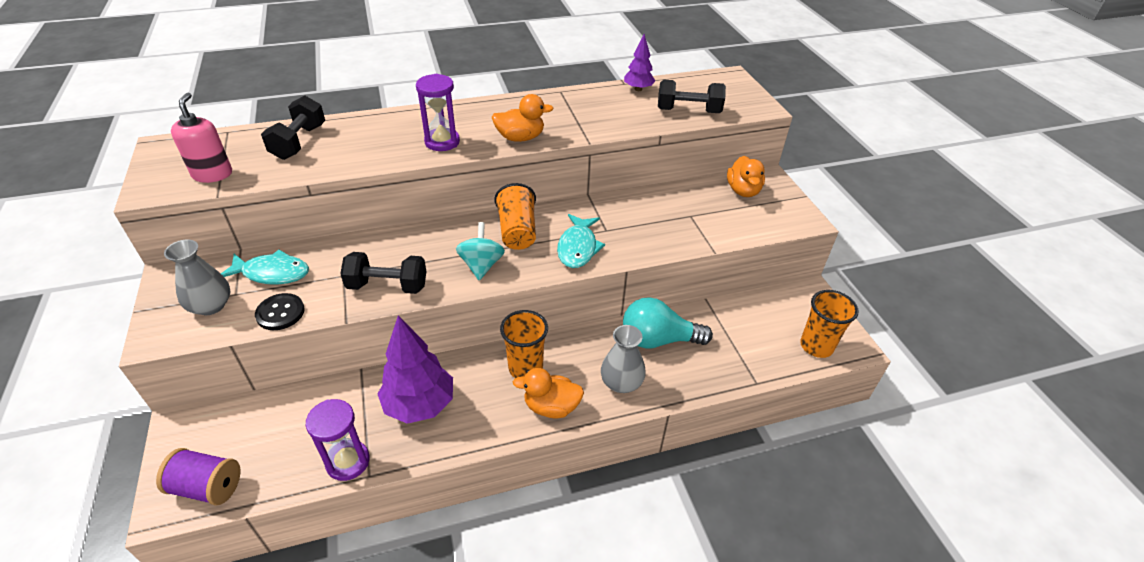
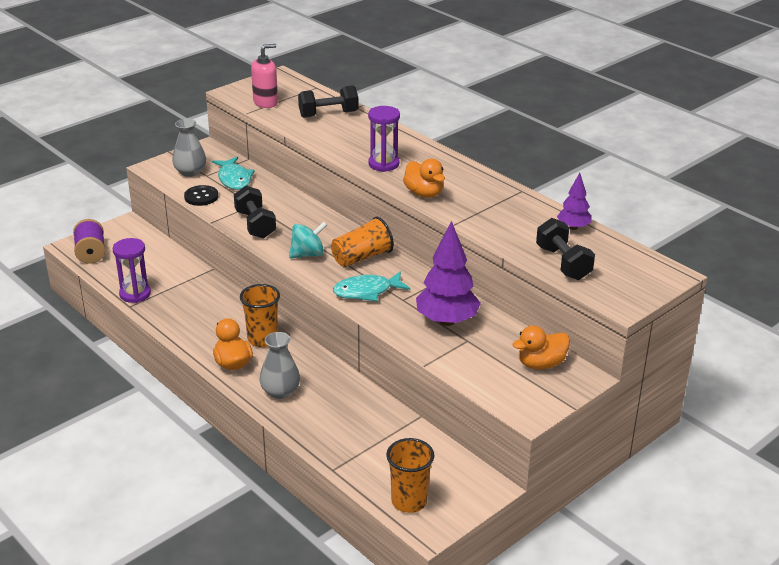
camera: 65 degrees right, 10 degrees down
(420, 405) = (197, 304): purple tree -> purple tree (446, 321)
(658, 339) = (343, 399): turquoise light bulb -> none

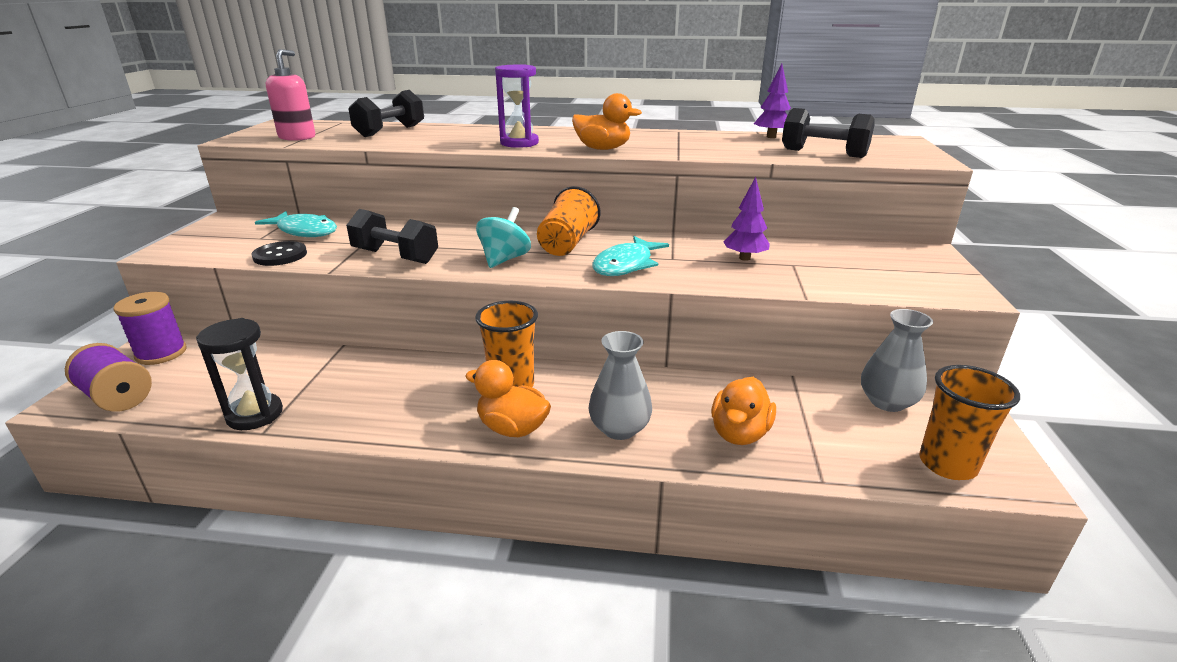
camera: 40 degrees left, 5 degrees down
(127, 232) = (161, 353): none -> purple spool
(135, 294) = (255, 414): purple hourglass -> black hourglass
(190, 172) = (231, 241): grey vase -> grey vase (887, 402)
(446, 321) = (744, 258): purple tree -> purple tree, size x0.55
(541, 364) = (882, 256): orange duck -> orange duck (739, 433)

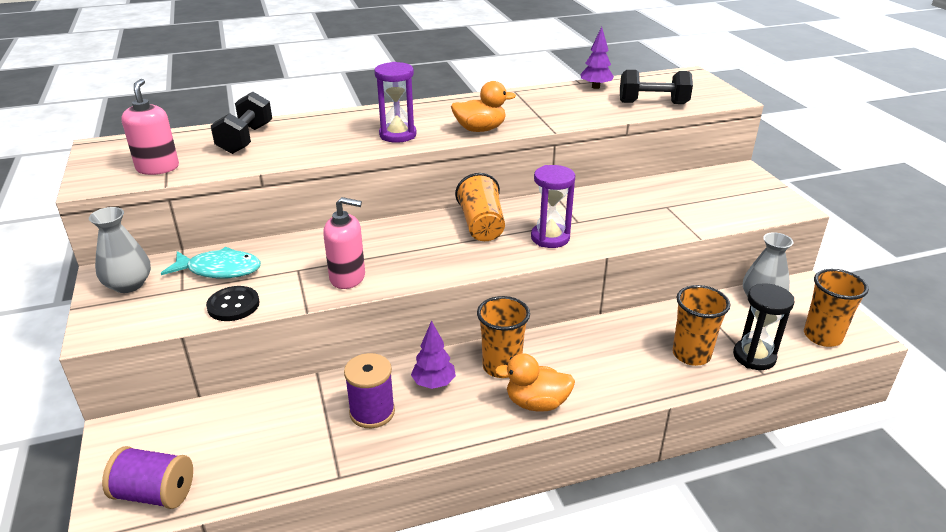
camera: 25 degrees left, 5 degrees up
(161, 353) = (141, 437): purple spool -> purple spool (372, 412)
(255, 414) = (313, 464): black hourglass -> black hourglass (754, 356)
(395, 256) = (348, 277): black dumbbell -> pink soap dispenser
(504, 259) = (448, 256): turquoise spinning top -> none
(619, 428) = (611, 377): grey vase -> grey vase (129, 285)
(626, 265) = (550, 238): turquoise fish -> purple hourglass
(739, 433) = (691, 354): orange duck -> orange cup
(744, 258) = (629, 208): purple tree -> purple tree (434, 383)

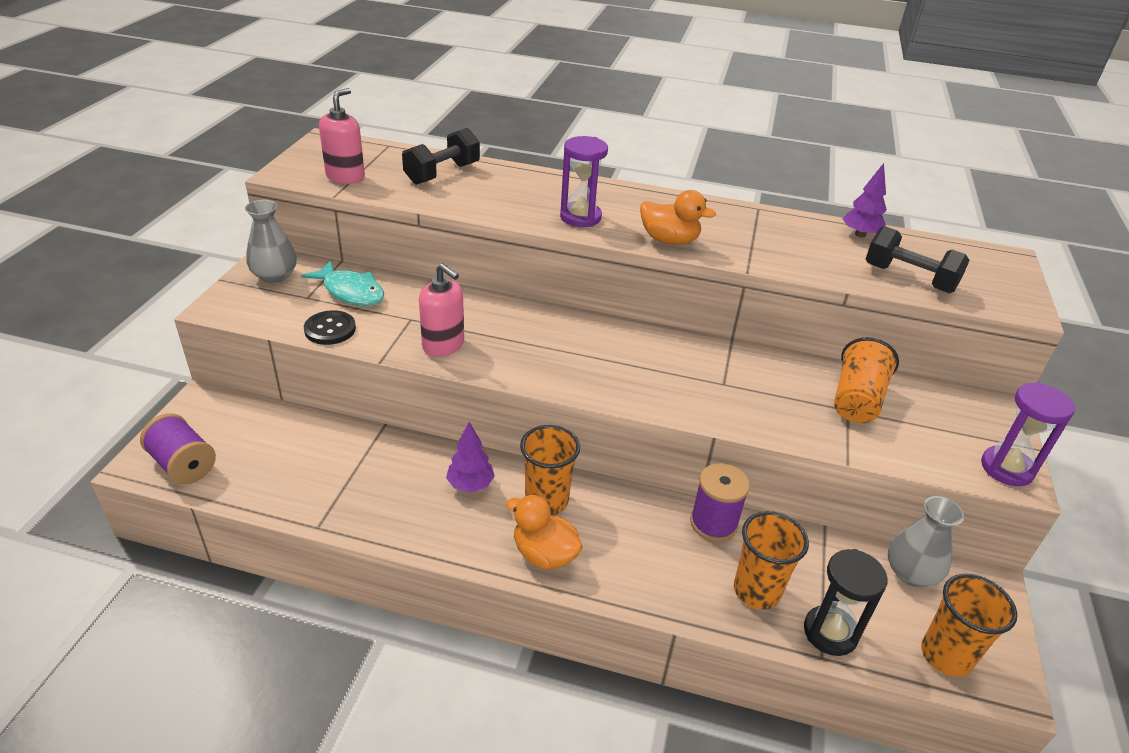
camera: 30 degrees right, 5 degrees up
(372, 412) = (395, 483): purple spool -> purple spool (713, 523)
(481, 225) = (618, 345): orange cup -> orange cup (857, 400)
(550, 238) = (674, 389): purple hourglass -> purple hourglass (1006, 468)

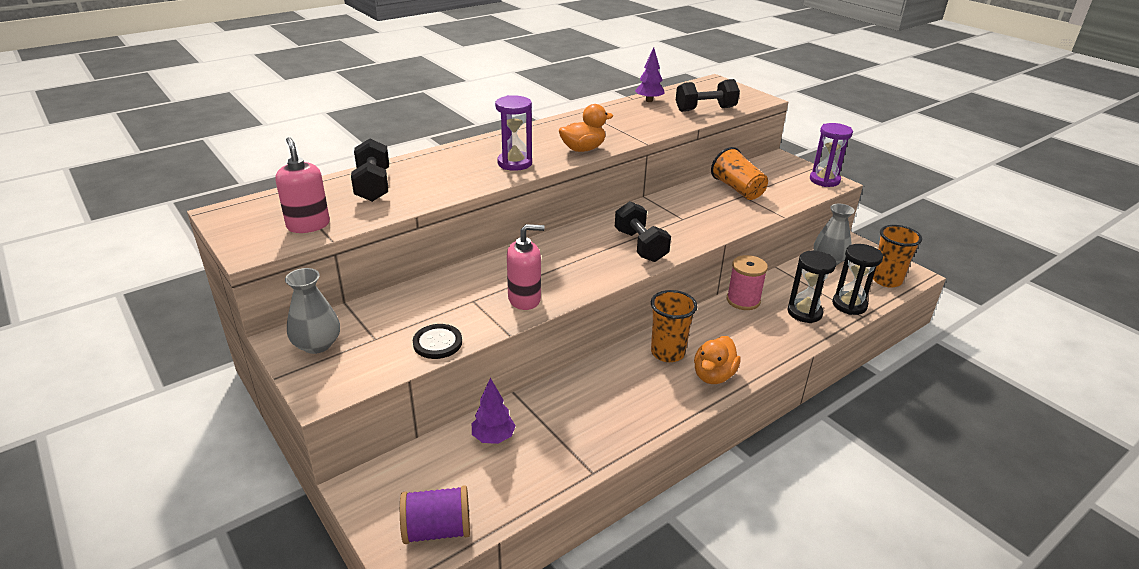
camera: 50 degrees left, 5 degrees down
(351, 292) = (398, 314): turquoise fish -> none
(470, 485) = (621, 378): purple tree -> purple tree (493, 438)
(544, 554) = (713, 375): orange duck -> orange duck turned 45 degrees counterclockwise
(625, 376) = (640, 246): none -> black dumbbell
(713, 523) = (743, 300): purple spool -> pink spool
(756, 591) = (804, 312): orange cup -> black hourglass

